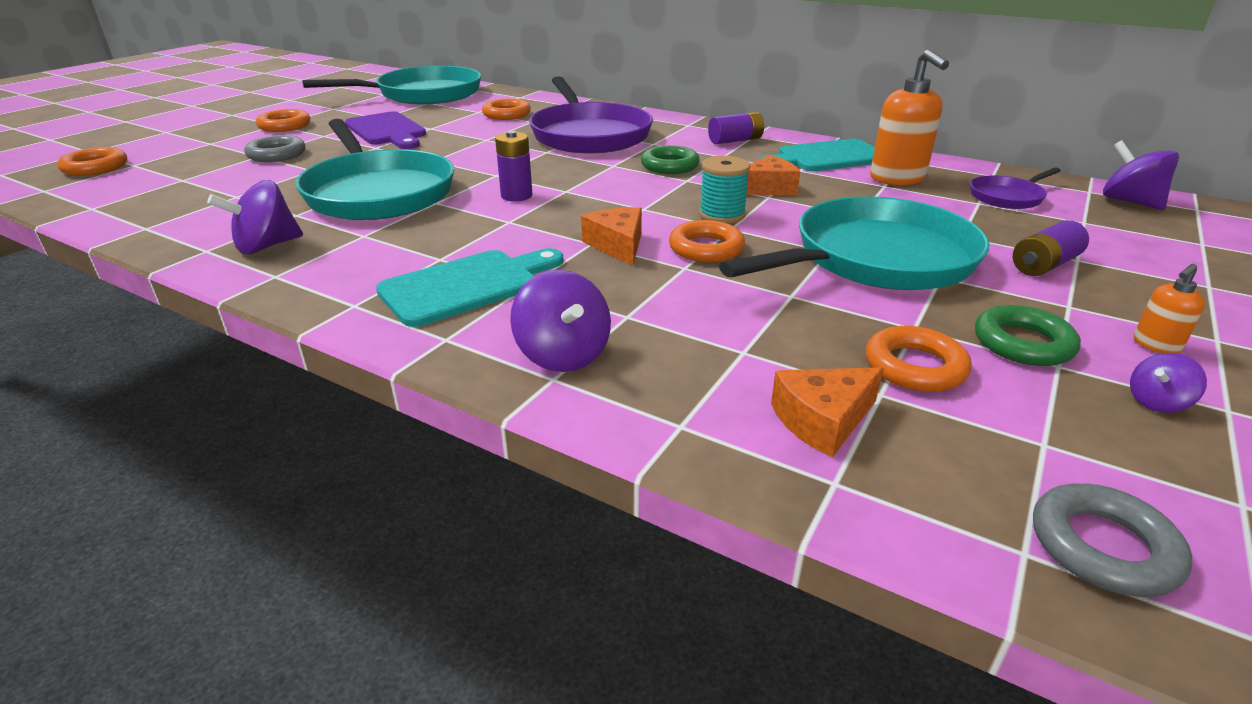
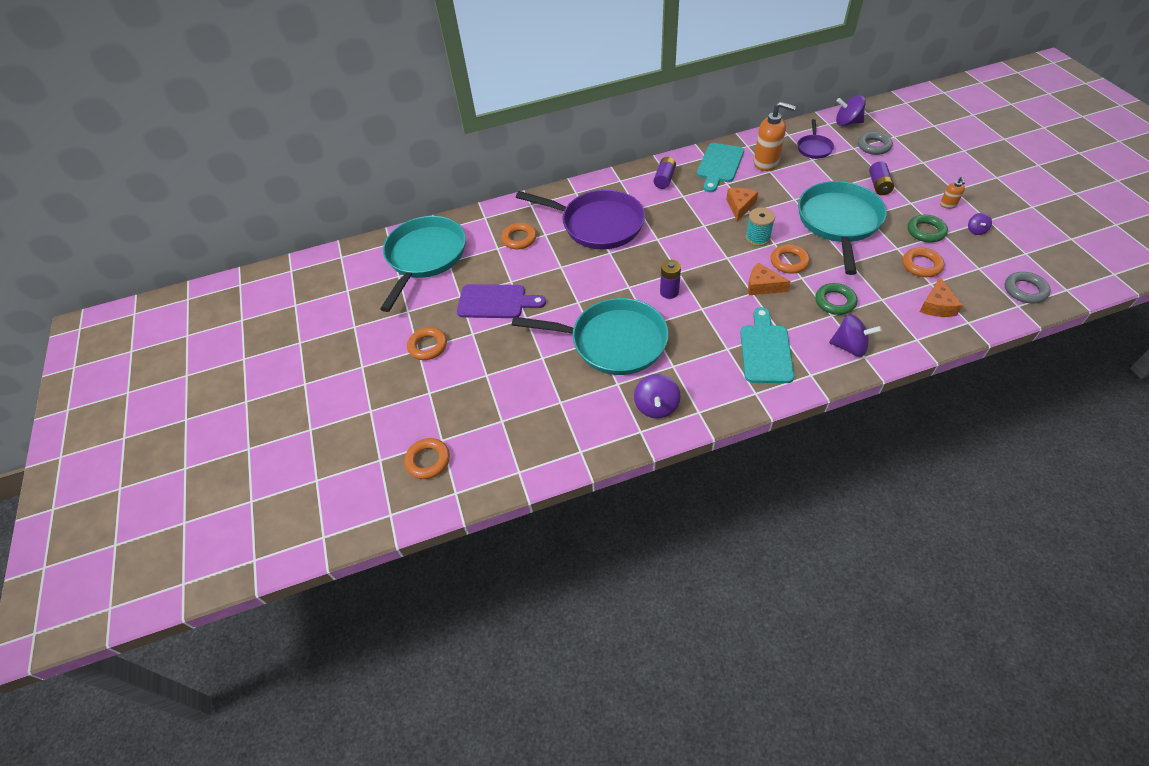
camera: 45 degrees left, 20 degrees up
(277, 154) = (493, 366): grey ring -> grey ring (873, 146)
(669, 166) = (678, 220): green ring -> green ring (835, 301)

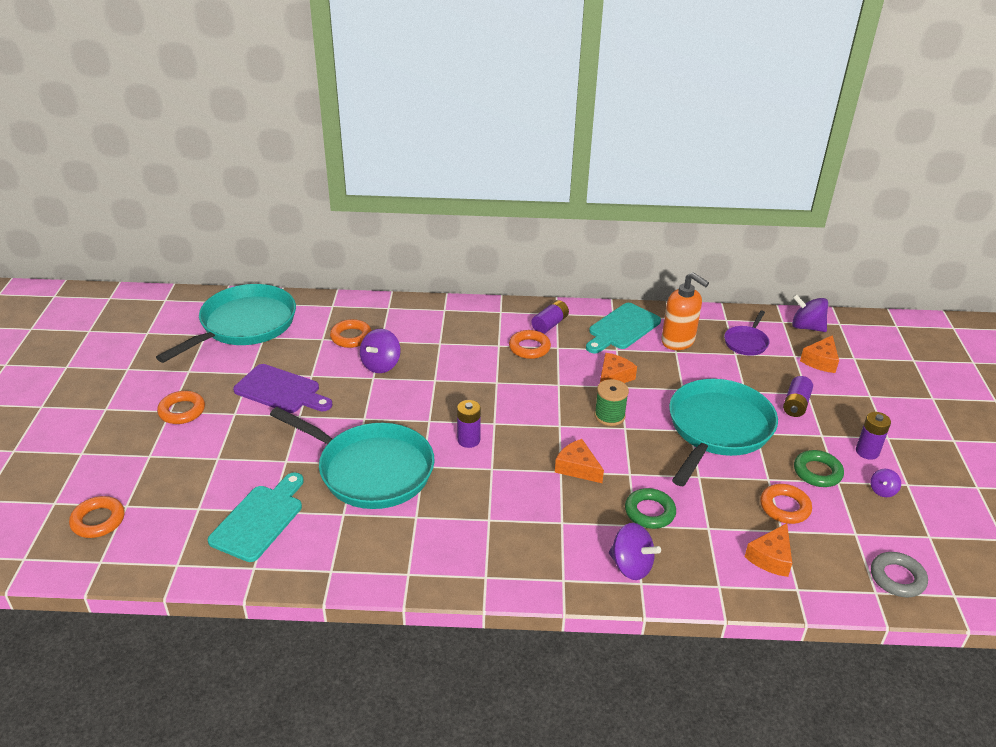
camera: 15 degrees right, 15 degrees down
(598, 224) = (443, 348): purple pan -> none
(656, 406) = (367, 551): purple spinning top -> purple spinning top (381, 365)
(757, 238) = (609, 416): turquoise spool -> green spool
(765, 350) = (530, 536): turquoise cutting board -> turquoise cutting board (260, 519)
(789, 262) = (627, 452): orange ring -> orange ring (529, 348)
(873, 146) = (820, 361): grey ring -> orange cheese
(948, 205) = (867, 452): orange soap dispenser -> purple battery

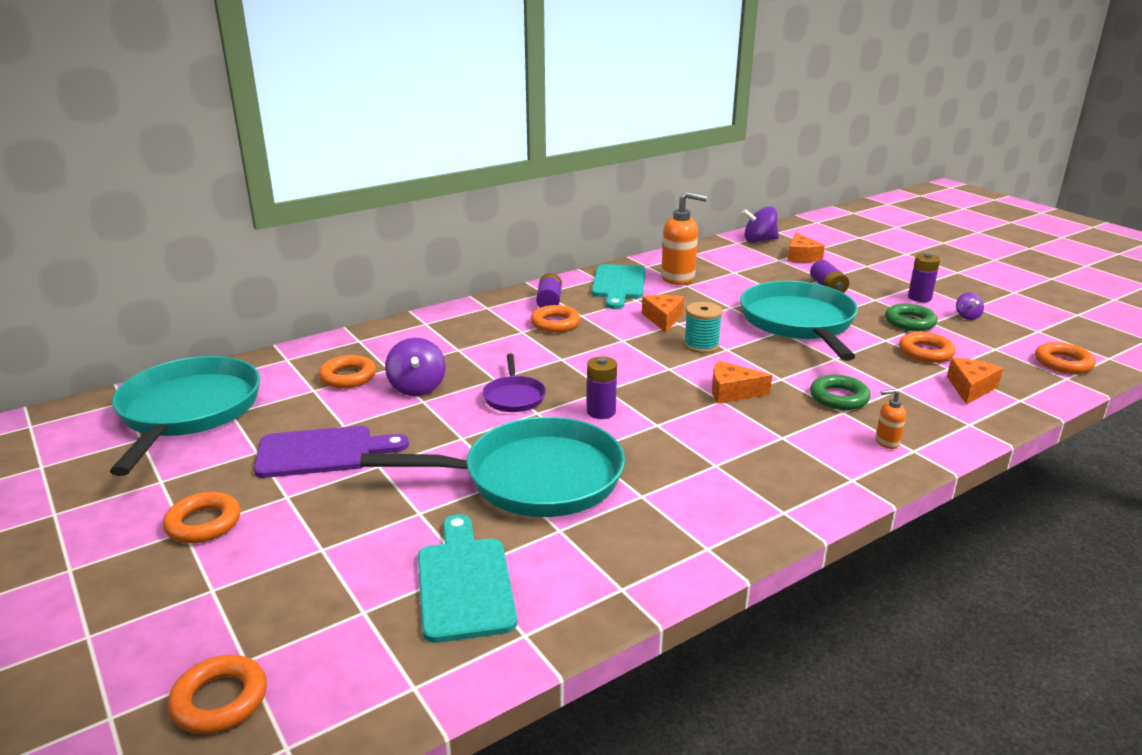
camera: 35 degrees left, 10 degrees down
(609, 416) = (701, 345): green spool -> turquoise spool
(631, 566) = (887, 442): purple spinning top -> orange soap dispenser
(746, 342) = (731, 262): purple pan -> purple pan (514, 397)
(771, 557) = (970, 388): orange cheese -> orange cheese turned 150 degrees counterclockwise
(897, 578) = (1063, 363): grey ring -> orange ring

